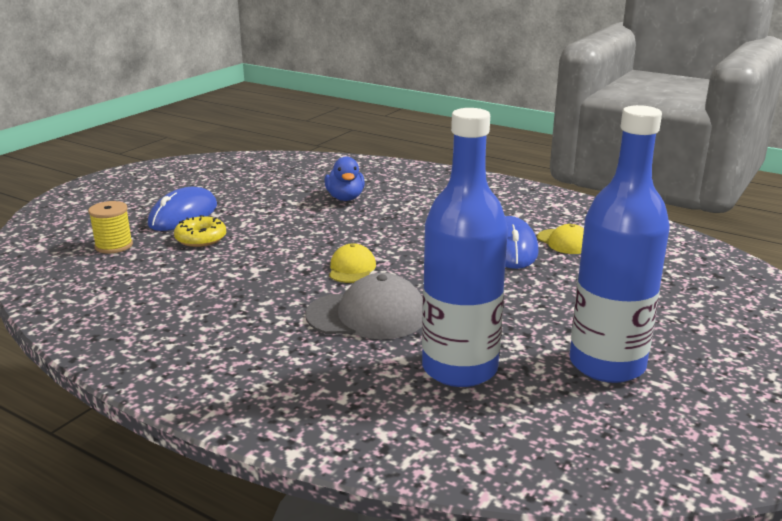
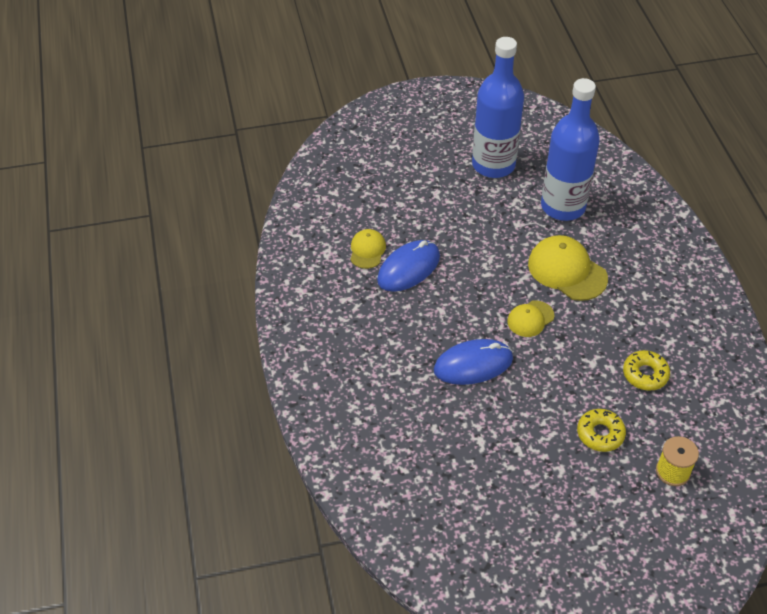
camera: 135 degrees left, 25 degrees up
(183, 215) = (588, 487): blue mouse -> blue mouse (473, 364)
(193, 283) = (645, 374): none -> yellow donut
(345, 198) = (435, 417): blue duck -> none
(367, 315) = (567, 271): grey cap -> yellow cap

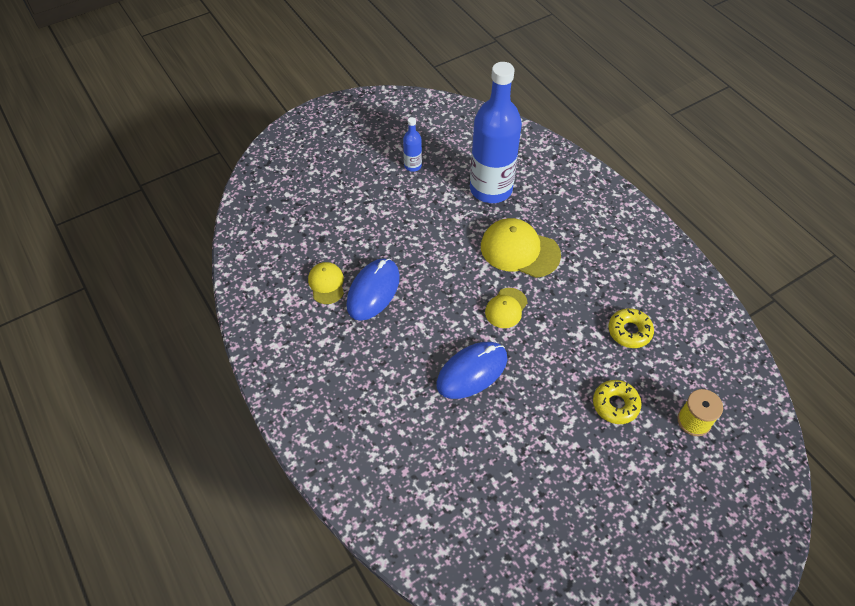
camera: 20 degrees left, 5 degrees up
(493, 165) = (412, 166): blue bottle -> blue bottle, size x0.42

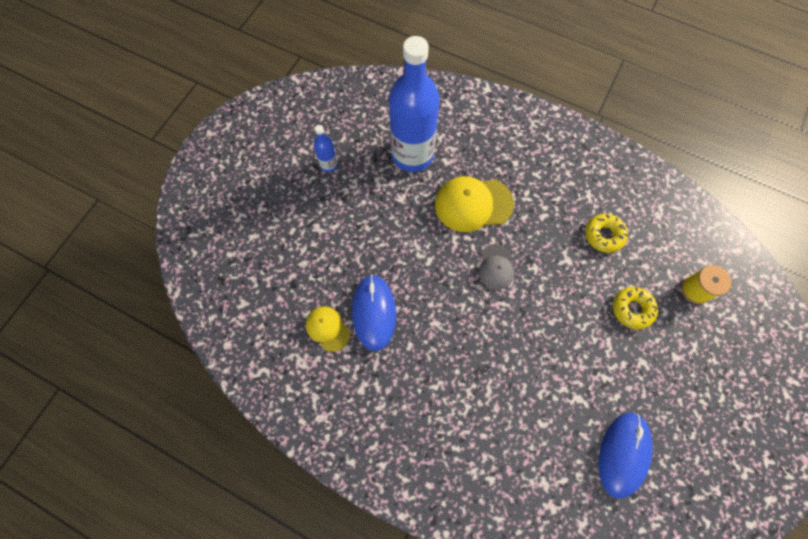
camera: 30 degrees left, 15 degrees up
(472, 371) = (505, 344): blue mouse -> blue mouse (623, 454)
(506, 308) = (496, 267): yellow cap -> grey cap

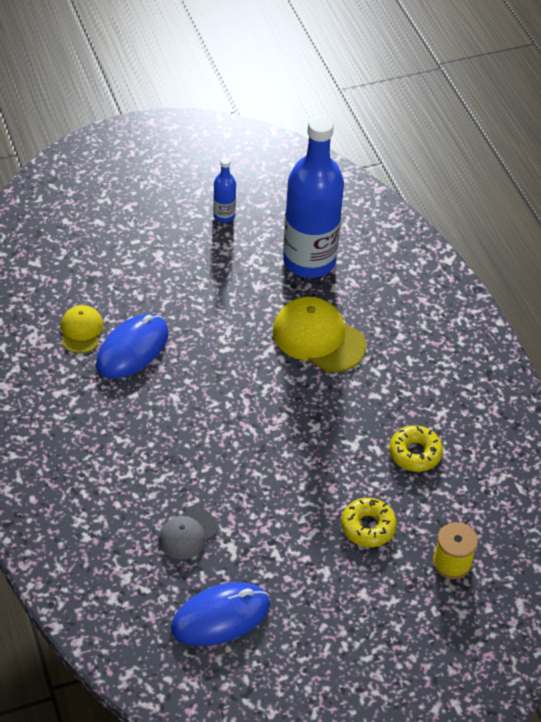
camera: 40 degrees right, 20 degrees down
(496, 267) = (279, 398): grey cap -> grey cap (187, 534)

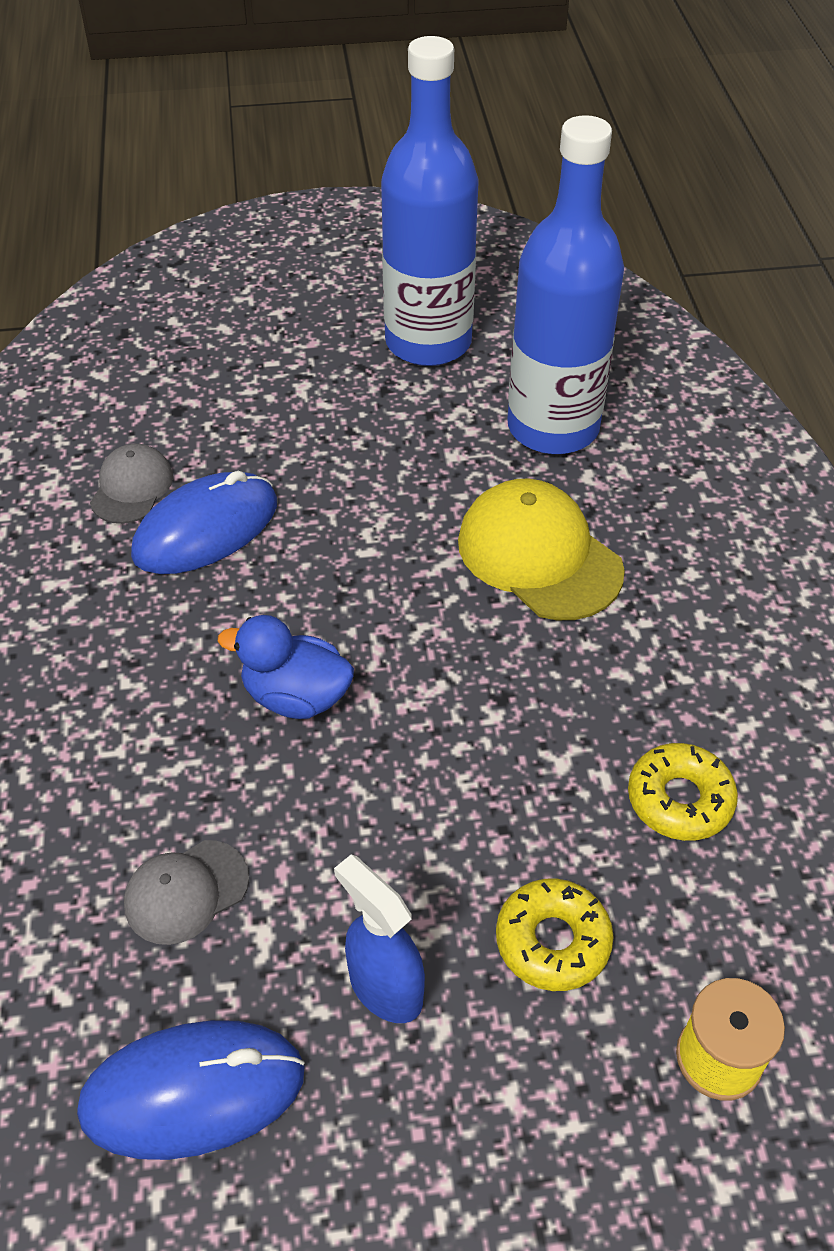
camera: 15 degrees right, 0 degrees up
(81, 331) = (131, 487): yellow cap -> grey cap
(211, 432) = (296, 696): none -> blue duck
(224, 215) = (428, 342): blue bottle -> blue bottle, size x2.38
(295, 559) = (385, 987): none -> blue spray bottle

